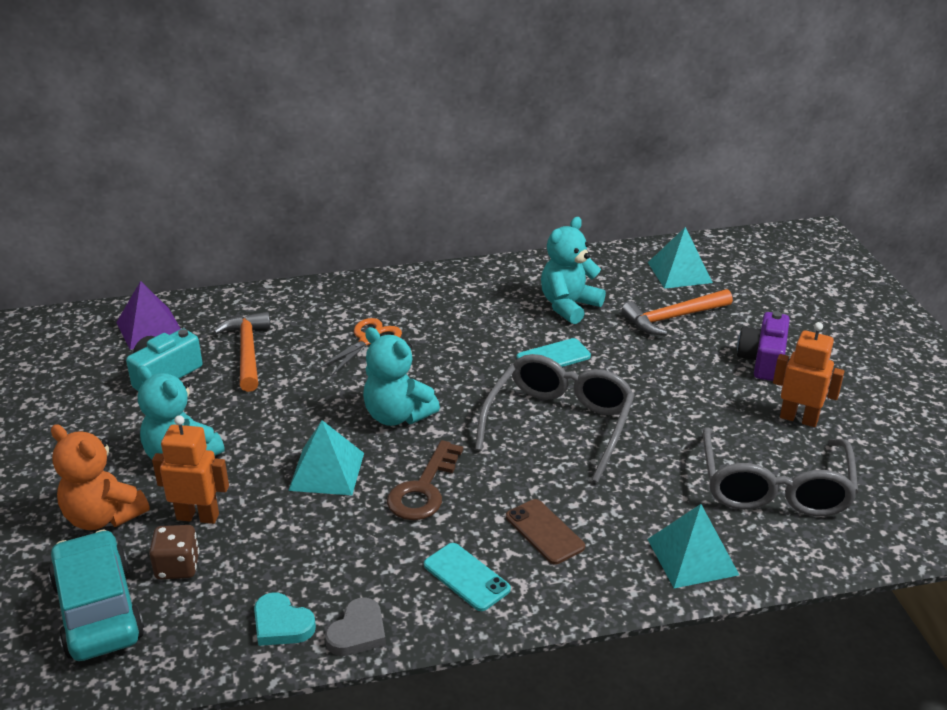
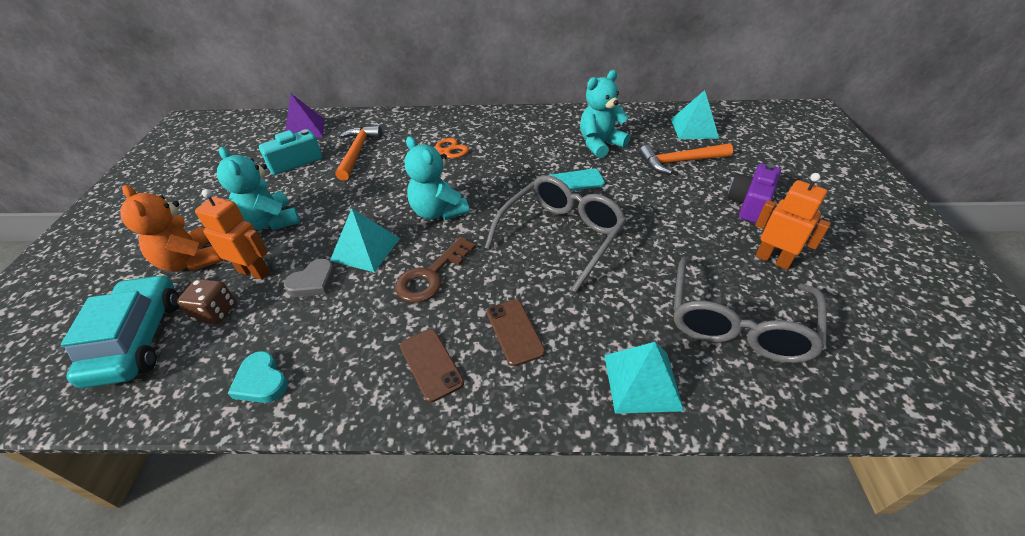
camera: 15 degrees right, 10 degrees up
(357, 632) = (317, 402): grey heart -> grey heart (313, 282)
(466, 577) = (431, 364): turquoise phone -> brown phone

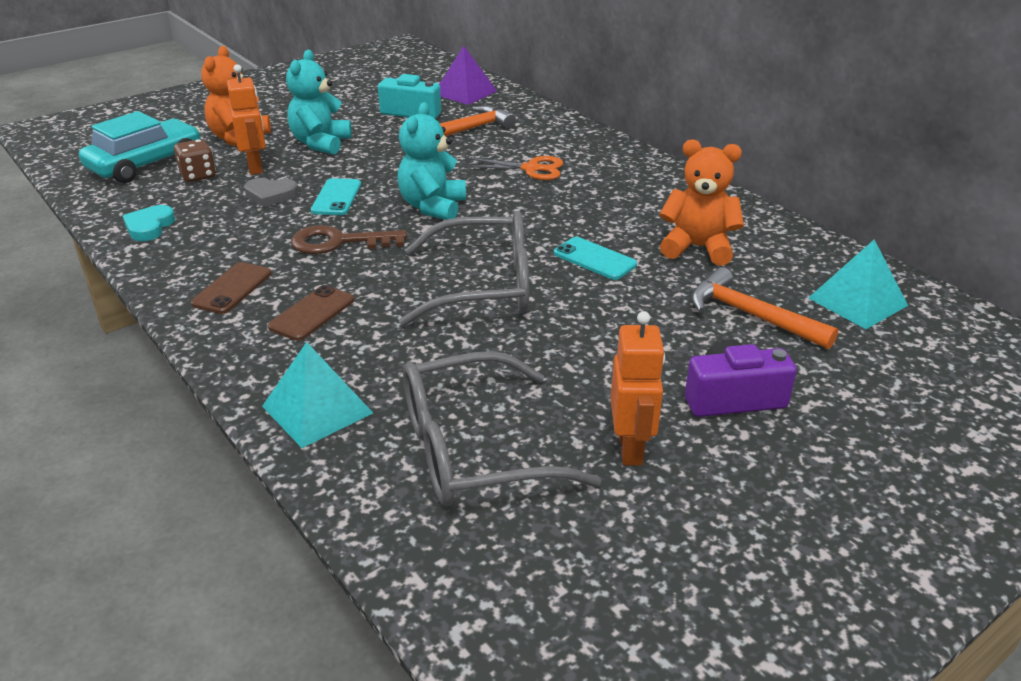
camera: 50 degrees right, 10 degrees down
(365, 249) = (336, 197): turquoise pyramid -> turquoise phone
(600, 144) = (698, 248): turquoise teddy bear -> orange teddy bear

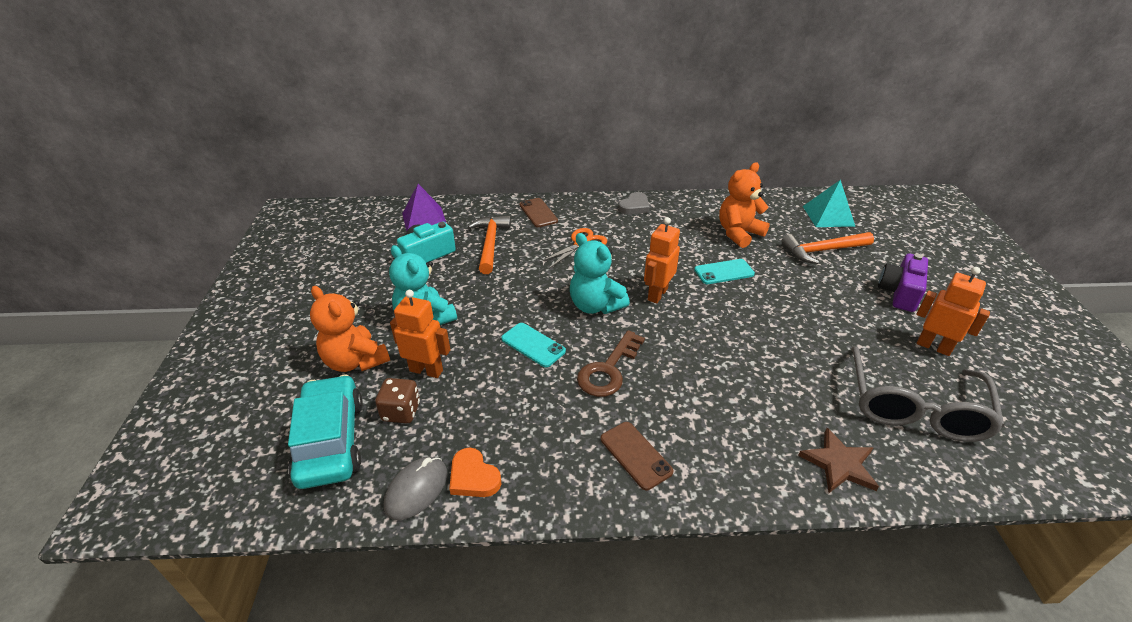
camera: 55 degrees left, 5 degrees up
(120, 210) = (416, 489): none -> grey mouse
(149, 227) = (473, 477): turquoise heart -> orange heart
(271, 195) = (490, 379): grey heart -> grey heart (634, 206)
(312, 313) = (707, 422): brown phone -> brown phone (538, 213)
(317, 409) = (839, 464): turquoise pyramid -> brown star
(483, 286) = (725, 328): grey glasses -> none
(495, 232) = (657, 294): none -> orange robot

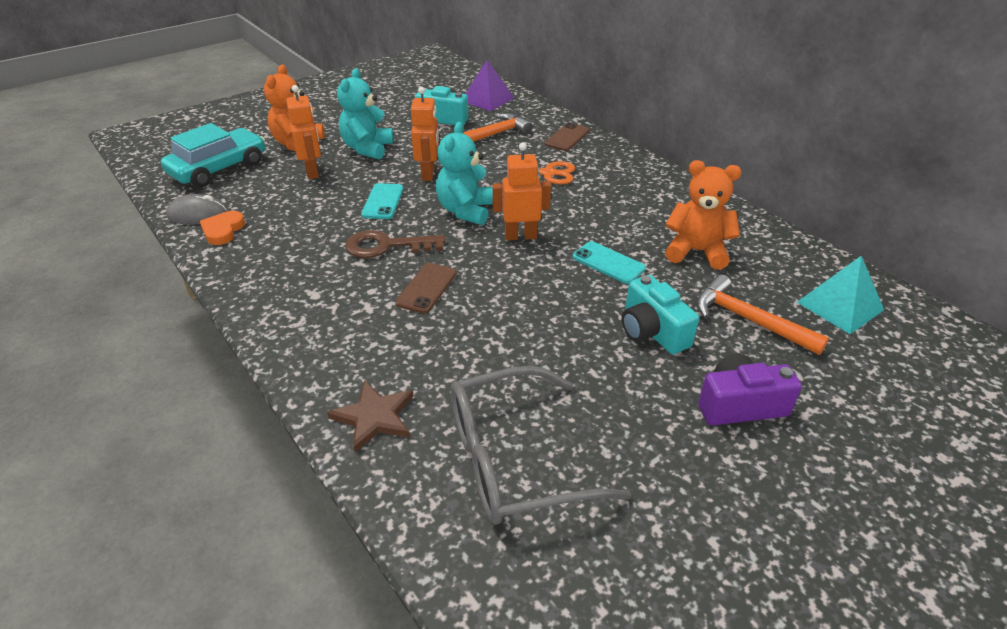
camera: 55 degrees right, 0 degrees up
(401, 412) = (263, 180): brown dice -> none
(634, 206) = (652, 177): grey heart -> none
(635, 455) = (296, 292): brown phone -> brown phone (426, 288)
(812, 290) = (652, 331): none -> turquoise camera
(933, 346) = (654, 458): orange robot -> orange robot (428, 174)

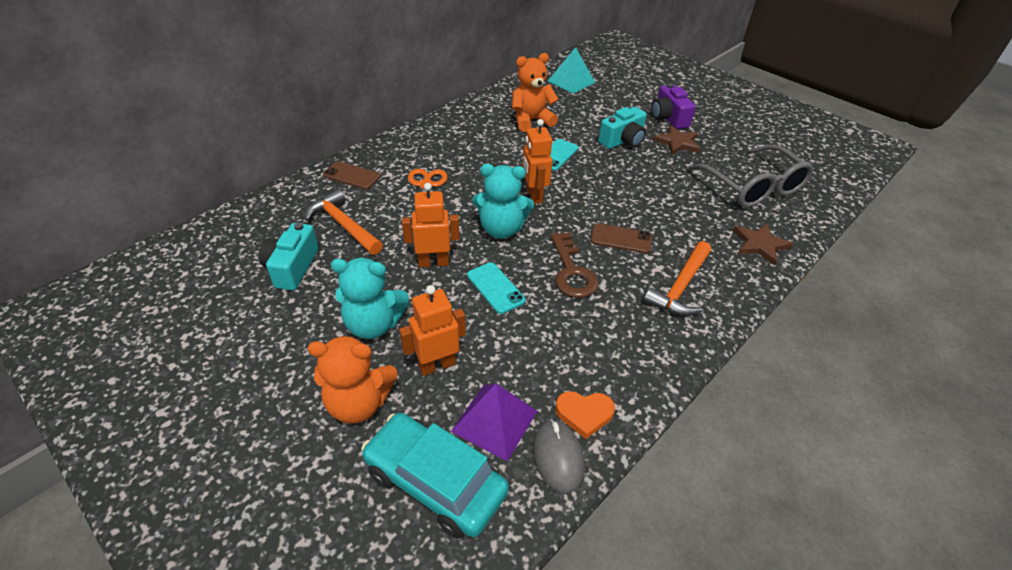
camera: 100 degrees left, 5 degrees up
(383, 201) = (495, 288): turquoise phone -> turquoise phone turned 60 degrees clockwise
(487, 99) = (241, 236): purple pyramid -> purple pyramid (494, 421)
(653, 396) = (677, 142): none -> brown star
(696, 251) = (531, 121): orange teddy bear -> orange teddy bear turned 60 degrees clockwise
(749, 320) = (597, 109): orange hammer -> orange hammer (680, 287)

